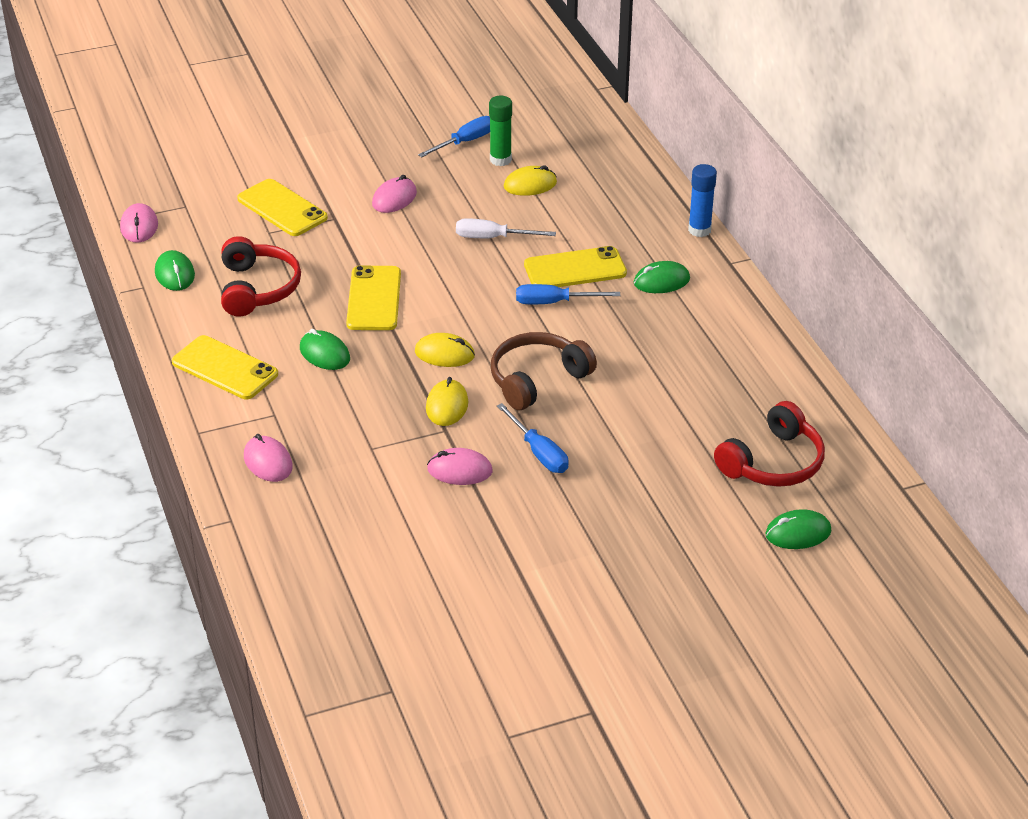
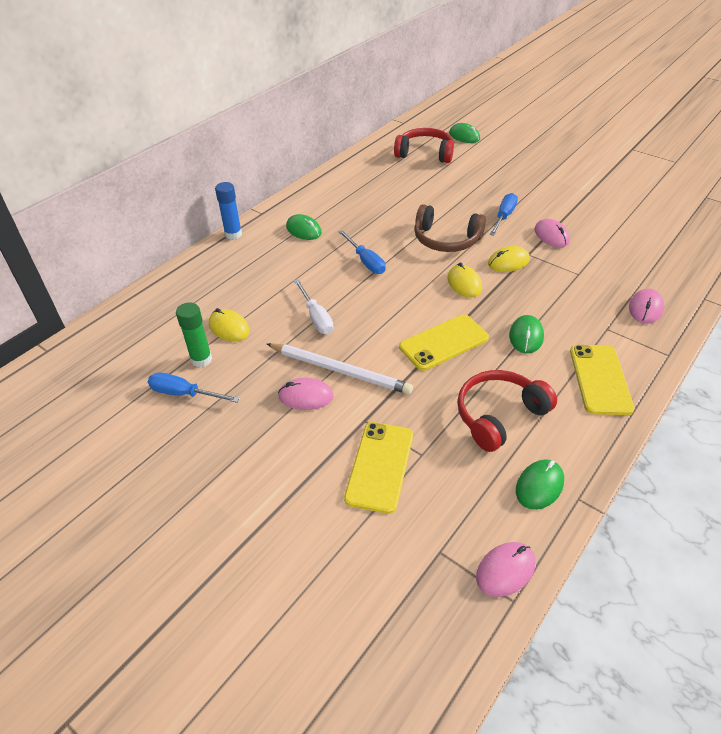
camera: 120 degrees left, 5 degrees up
(405, 226) = (340, 370): none -> white pencil
(575, 269) = (321, 266): yellow phone -> none

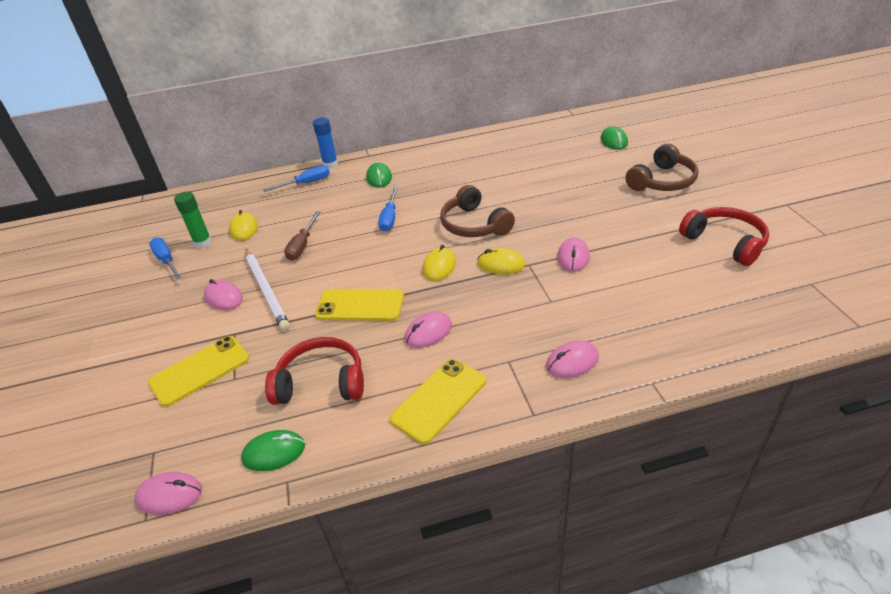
camera: 40 degrees right, 5 degrees down
(316, 317) = (302, 245): white screwdriver -> brown screwdriver
(425, 153) = (556, 146): red headphones -> red headphones (725, 242)
(504, 216) = (552, 224): blue screwdriver -> blue screwdriver (306, 183)
(526, 336) = (428, 332): green mouse -> pink mouse
(538, 157) = (662, 181): none -> brown headphones

